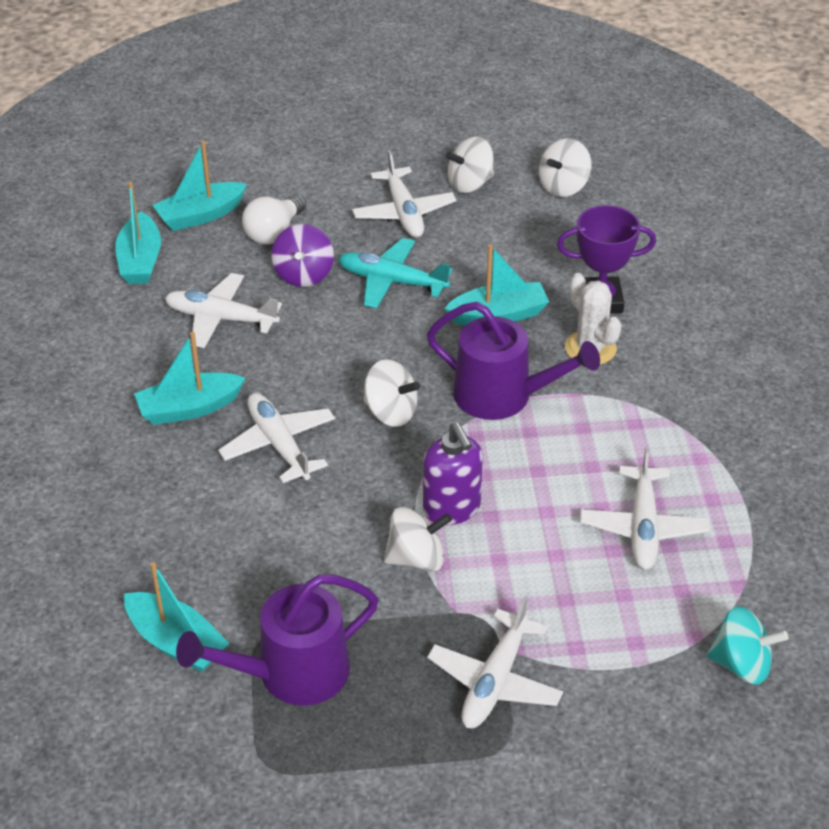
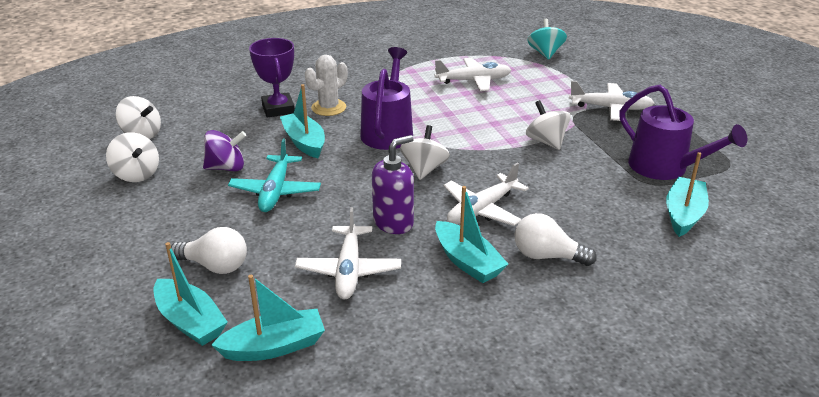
camera: 105 degrees left, 10 degrees down
(164, 476) = (547, 256): none -> white light bulb
(303, 274) = (275, 236): purple spinning top -> purple spinning top (226, 168)
(404, 213) = (179, 200): white plane -> none
(452, 508) = (498, 136): purple soap dispenser -> purple soap dispenser (393, 222)

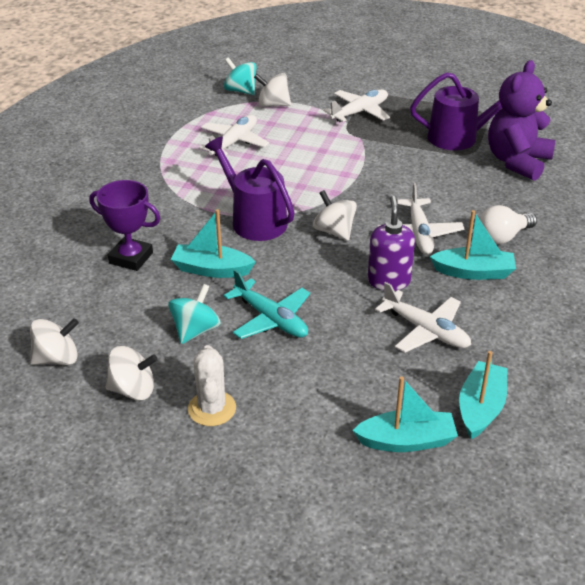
camera: 50 degrees left, 5 degrees up
(215, 266) = (344, 398): white light bulb -> none
(226, 168) = (195, 330): purple spinning top -> turquoise spinning top
(328, 108) = (170, 231): white cactus -> white cactus (212, 408)
(546, 141) = (367, 161): white spinning top -> white spinning top (273, 104)
(684, 214) = (517, 162): turquoise boat -> purple teddy bear

